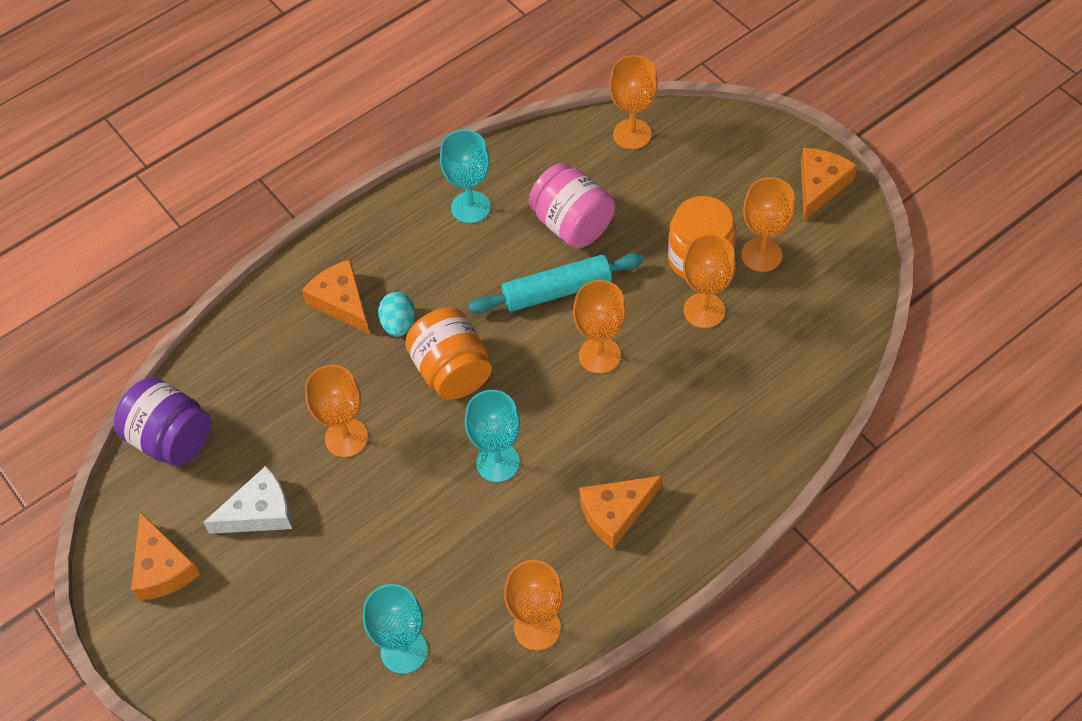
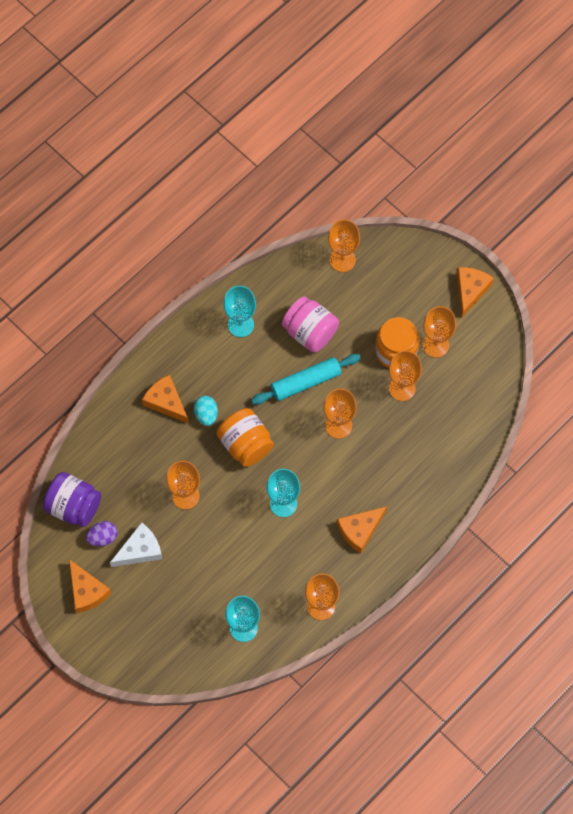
camera: 10 degrees left, 10 degrees up
(205, 488) = (102, 537): none -> purple egg

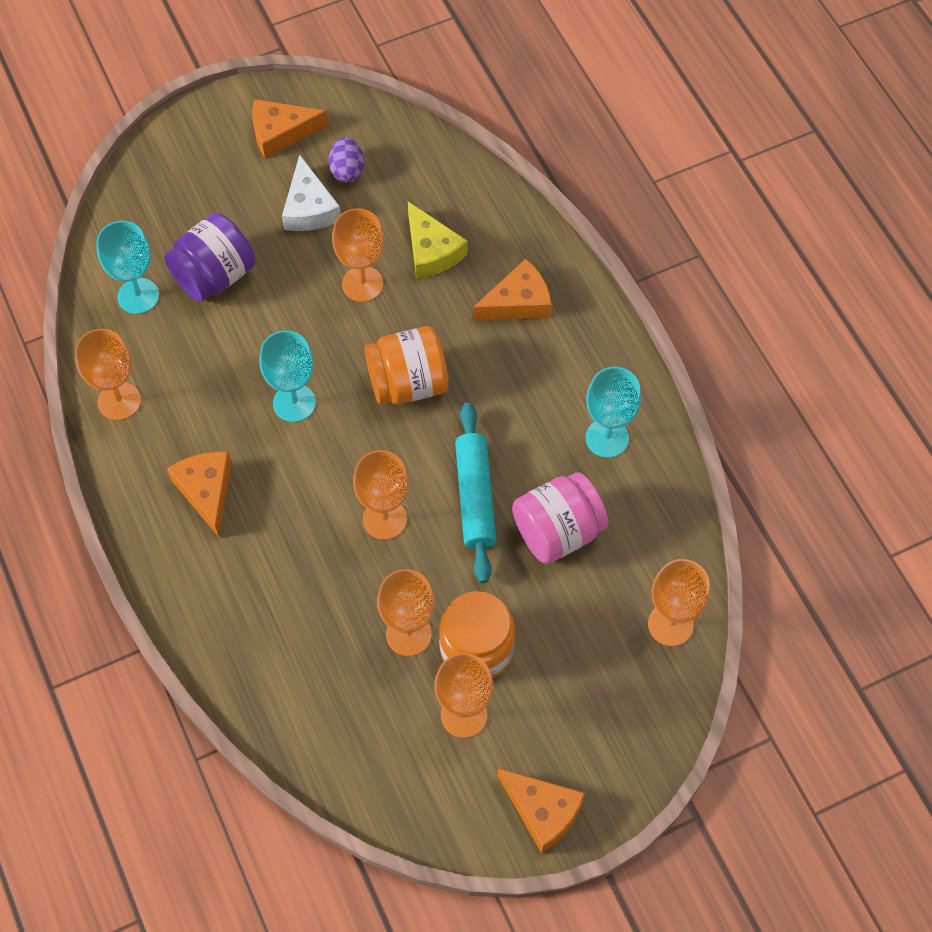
camera: 110 degrees right, 5 degrees down
(74, 506) = (407, 150): purple jar -> purple jar (214, 276)
(146, 464) = (431, 251): none -> yellow cheese
(206, 415) = (477, 347): turquoise egg -> none

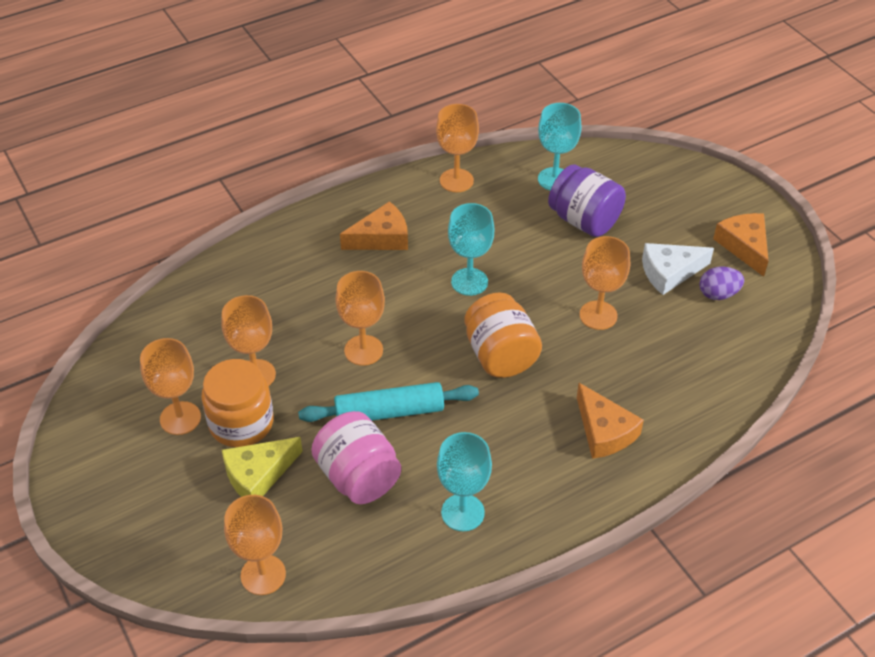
camera: 85 degrees right, 15 degrees down
(431, 251) = (646, 361): yellow cheese -> yellow cheese (258, 475)
(543, 811) = (87, 480): orange cheese -> none

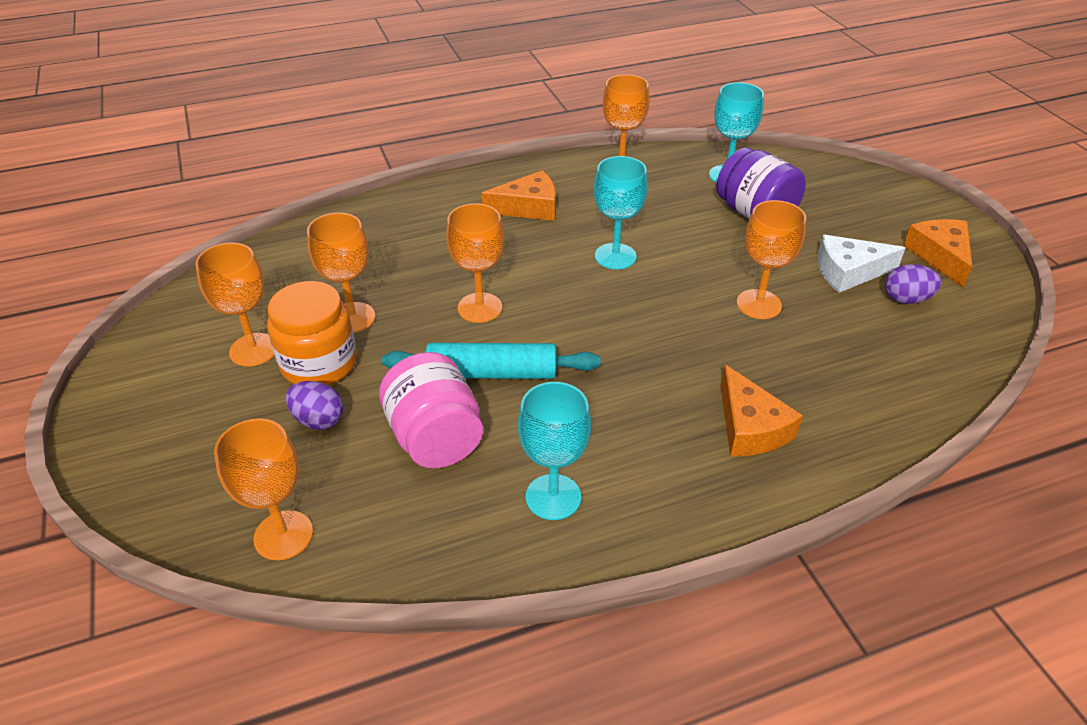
camera: 10 degrees right, 5 degrees down
(258, 475) = (318, 420): yellow cheese -> purple egg
(500, 355) = (636, 331): orange jar -> none

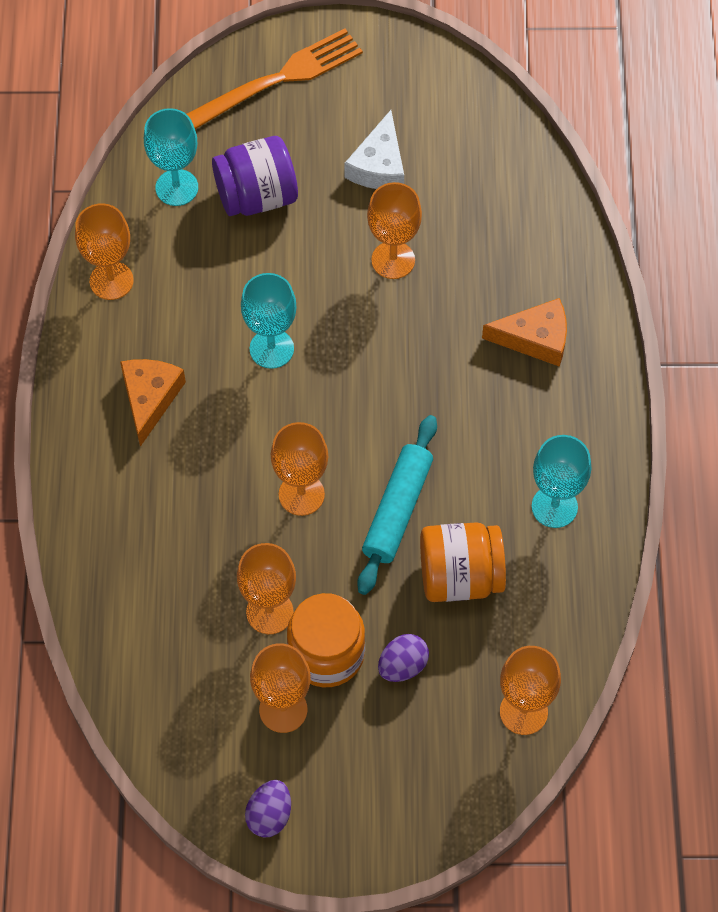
camera: 70 degrees left, 20 degrees up
(435, 438) = (460, 576): pink jar -> orange jar
(875, 198) = (278, 79): none -> orange fork
(906, 299) = (434, 143): purple egg -> purple egg (269, 815)
(940, 256) = (388, 81): orange cheese -> none

